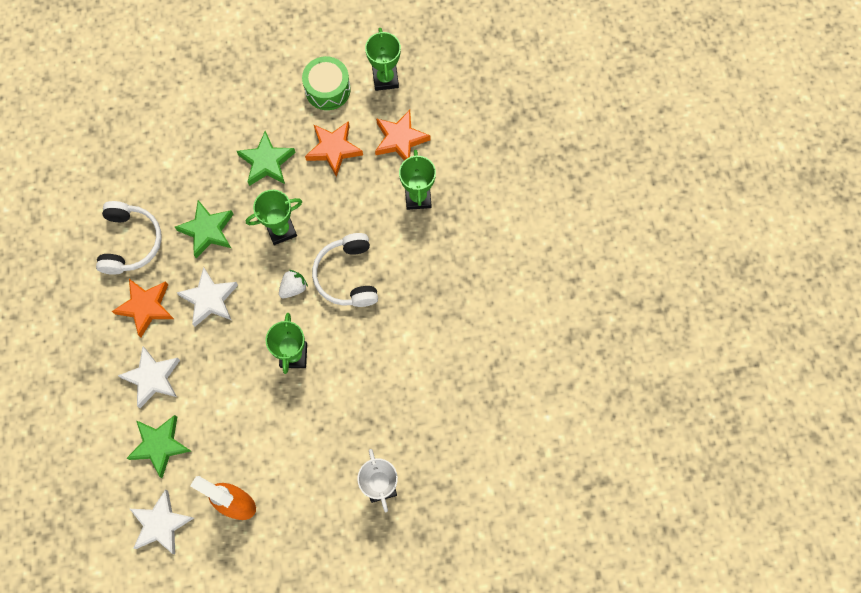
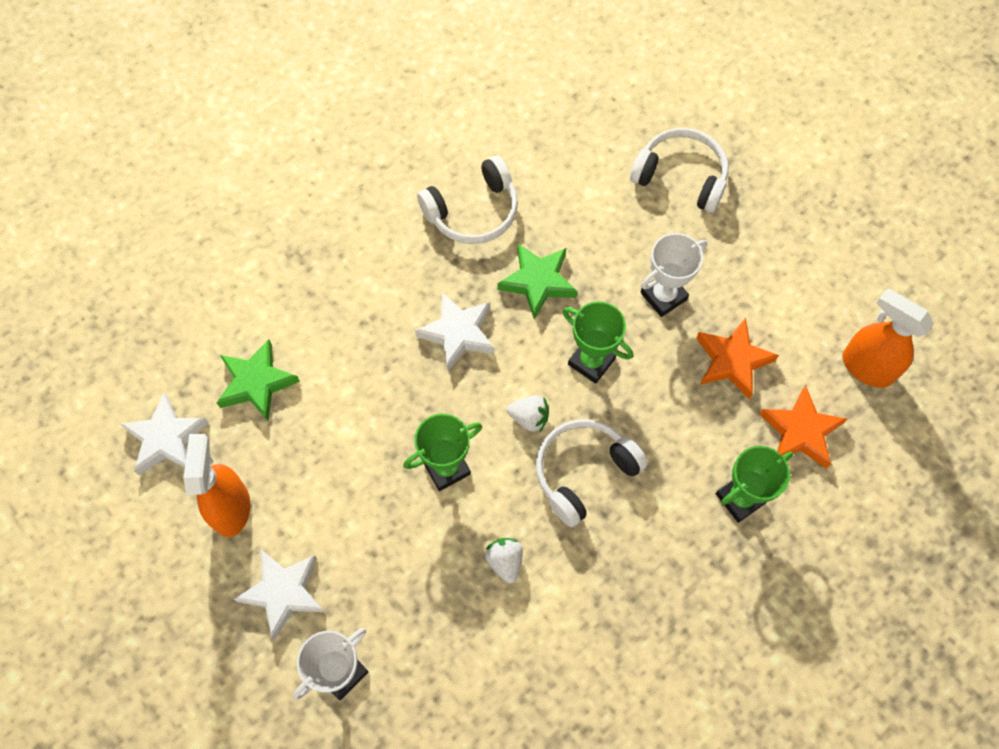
camera: 60 degrees right, 5 degrees down
(146, 307) = (408, 272): orange star -> none
(152, 378) = (330, 328): white star -> white star (283, 592)
(194, 102) = (681, 177): none -> white headphones
(267, 162) = (663, 296): green star -> white trophy
(327, 89) = (802, 309): green drum -> none
(373, 353) = (505, 561): none -> white strawberry
(385, 79) = (866, 367): green trophy -> orange spray bottle

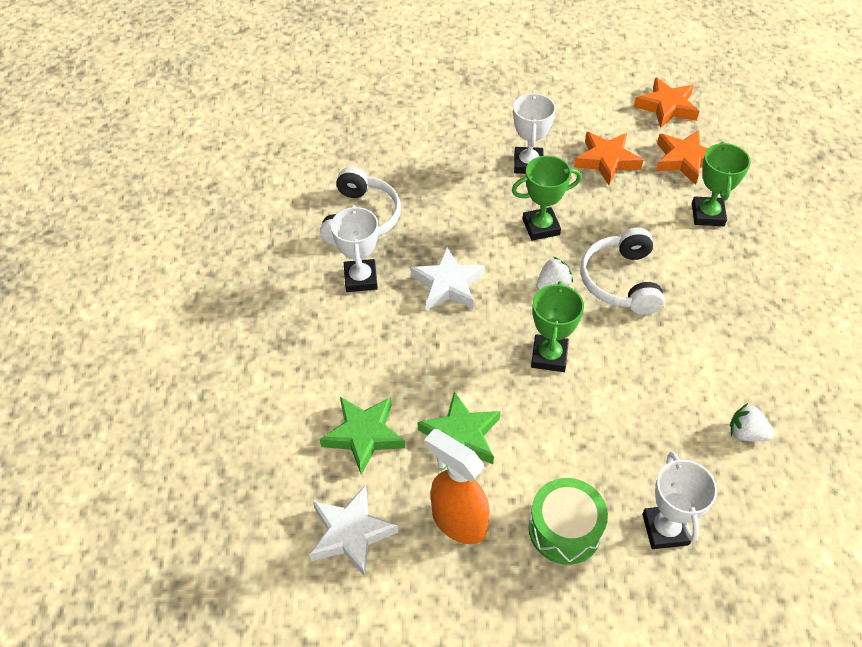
camera: 50 degrees left, 15 degrees down
(283, 592) = (564, 529): white star -> green drum
(407, 262) = (360, 279): none -> white trophy
(505, 561) = (653, 367): white strawberry -> white strawberry (746, 433)
(538, 282) = (453, 218): green star -> green star (461, 436)
(681, 177) = (451, 105): white headphones -> none
(866, 367) = (666, 107): orange spray bottle -> orange star

